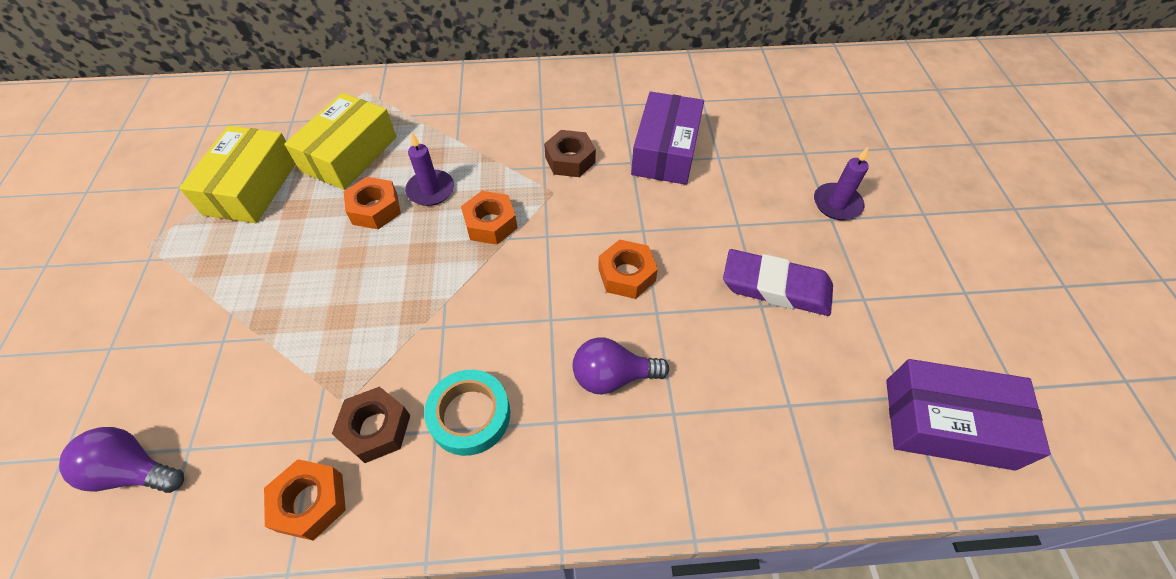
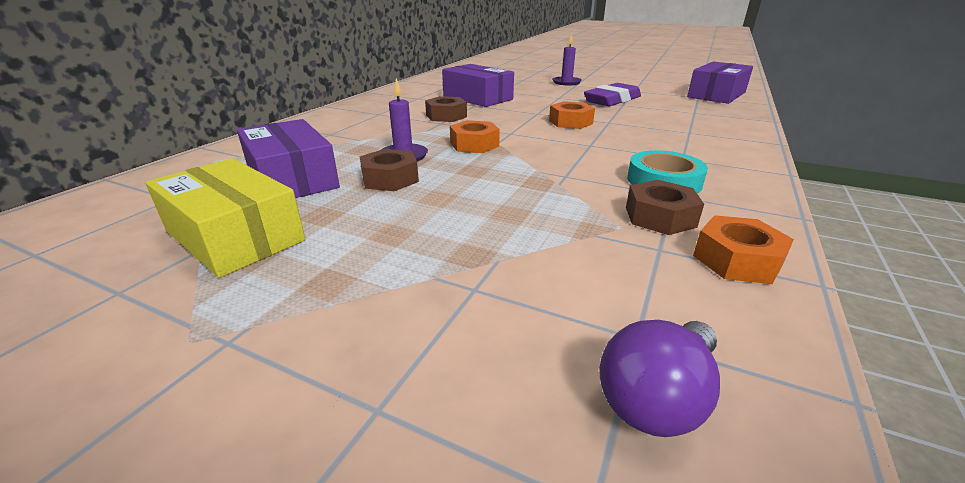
camera: 60 degrees left, 25 degrees down
(349, 154) = (292, 178): yellow box -> purple box
(375, 209) = (390, 179): orange nut -> brown nut
(612, 376) = (652, 139): purple light bulb -> none

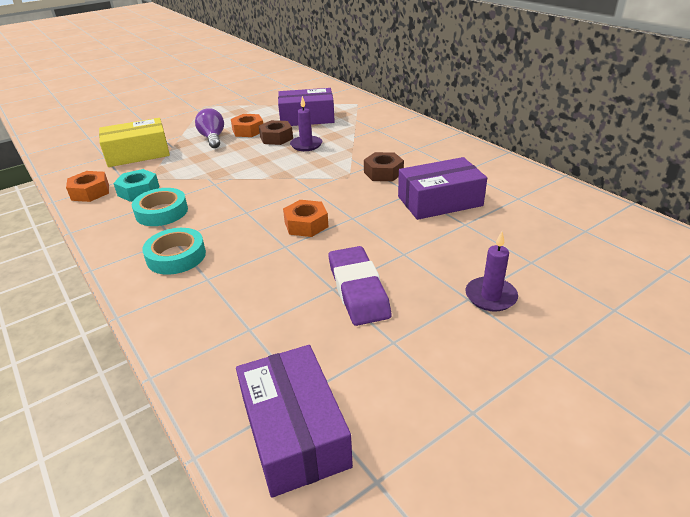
camera: 120 degrees right, 5 degrees up
(235, 236) = (259, 108): yellow box -> yellow box (138, 153)
(474, 145) = (300, 169): orange nut -> orange nut (248, 131)
(657, 398) = (89, 151): purple light bulb -> purple light bulb (213, 138)
(660, 217) = (138, 191): brown nut -> turquoise nut
(696, 149) = (176, 256): none -> turquoise tape

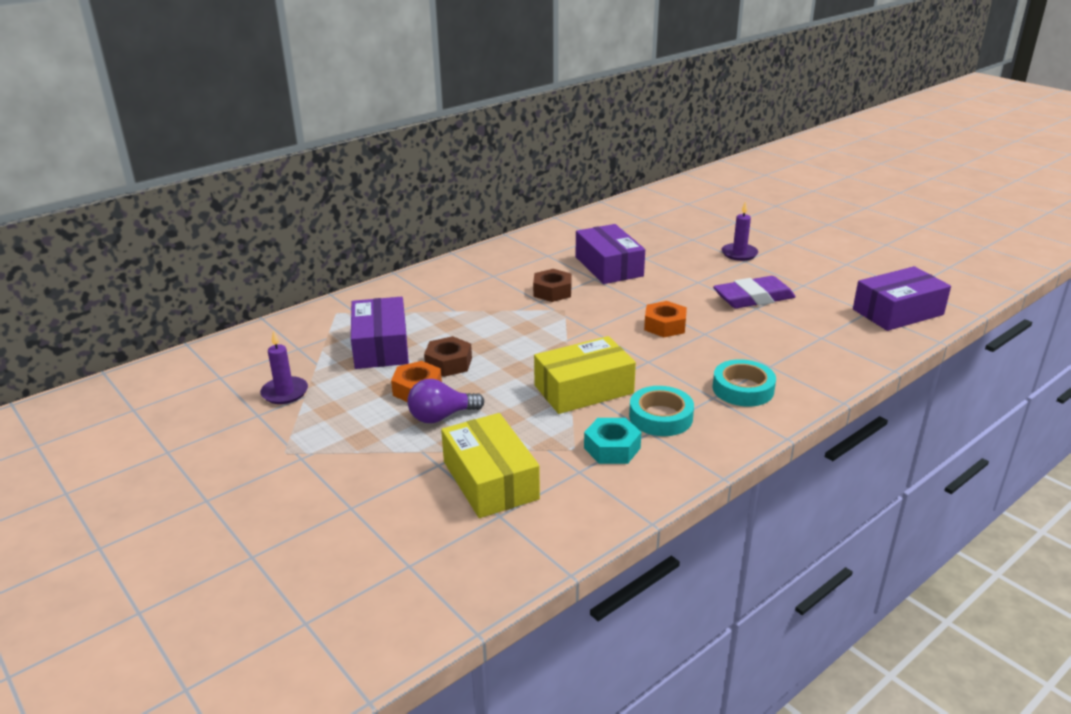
camera: 95 degrees left, 5 degrees down
(90, 192) = (620, 493): orange nut -> none
(218, 183) = (583, 389): none -> yellow box
(306, 145) = (475, 340): purple candle -> purple candle (285, 392)

